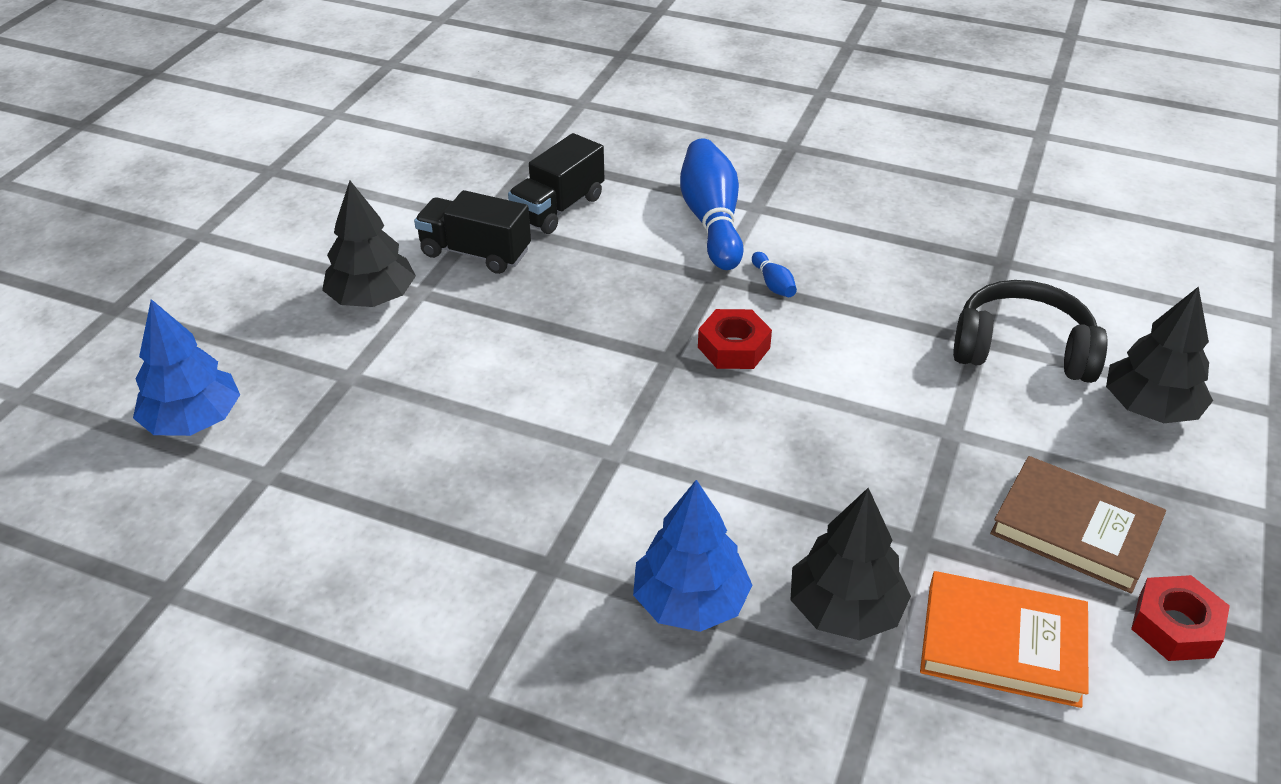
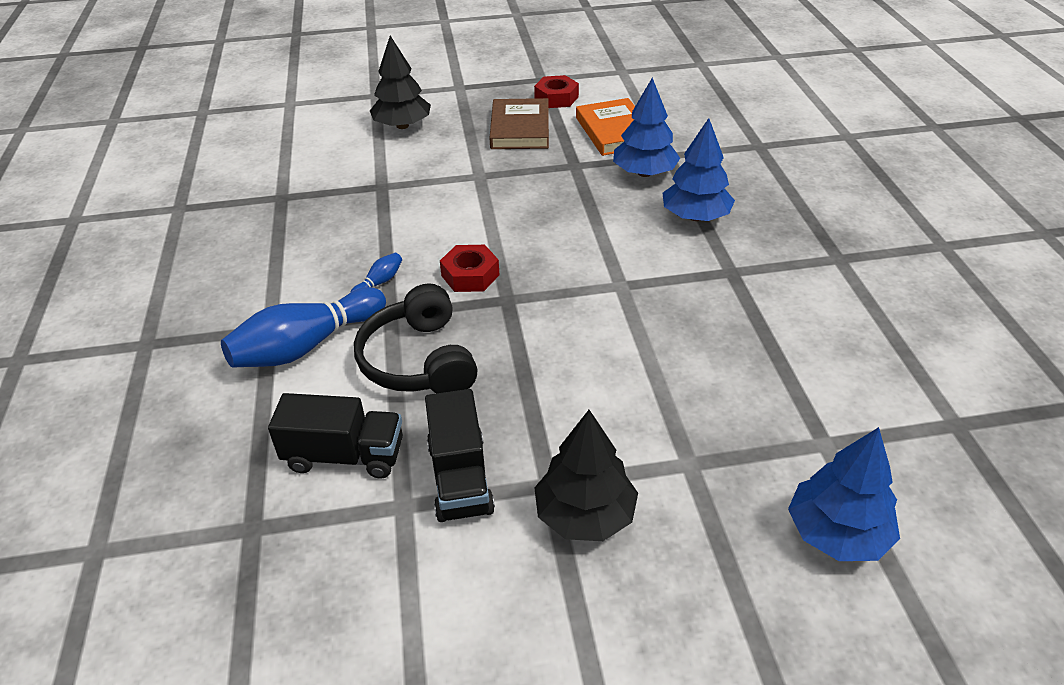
camera: 120 degrees left, 0 degrees up
(845, 610) = (644, 173): black tree -> blue tree
(1022, 349) = (379, 170): black headphones -> black headphones (419, 361)

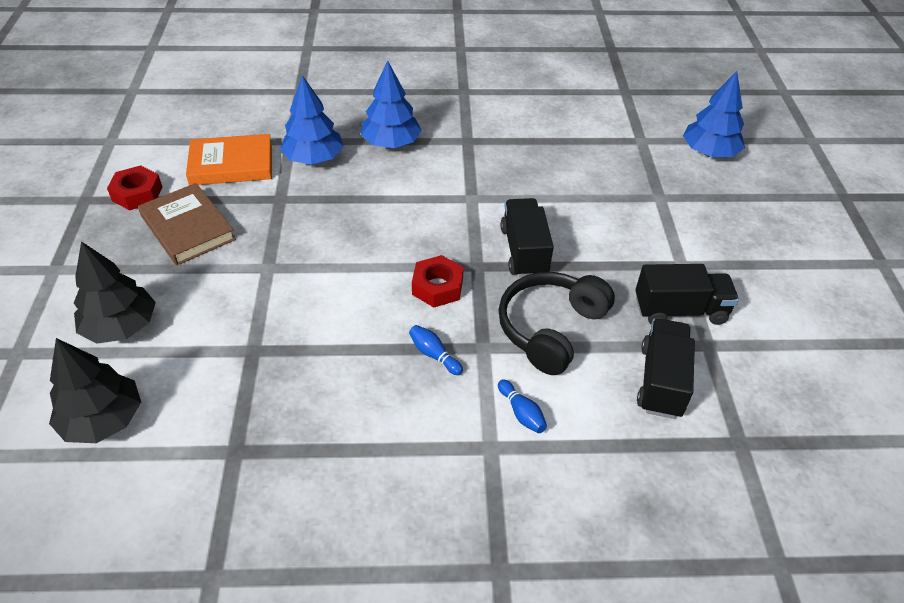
camera: 85 degrees left, 5 degrees up
(306, 346) = (521, 413): blue bowling pin -> blue bowling pin, size x0.43
(419, 361) = (550, 328): black headphones -> black headphones turned 135 degrees clockwise
(520, 129) = (188, 228): brown book -> brown book turned 45 degrees clockwise
(539, 333) = (524, 251): none -> black truck
(584, 515) = (707, 250): black tree -> black tree (103, 420)

